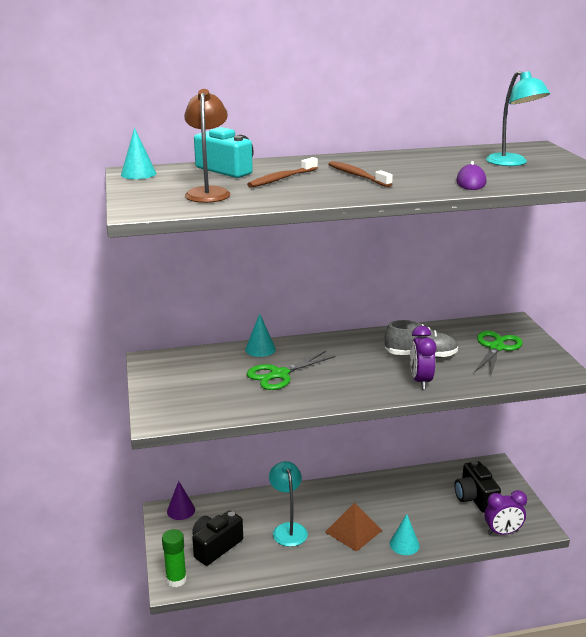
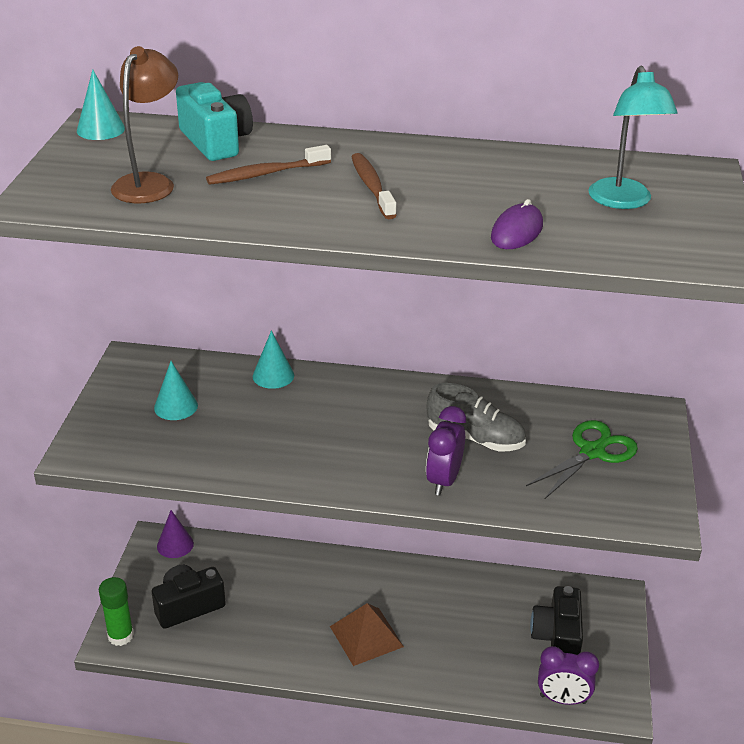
camera: 20 degrees right, 10 degrees up
(279, 375) = (268, 422): green scissors -> none
(288, 529) = (287, 609): turquoise lamp -> none
(404, 544) = (420, 675): turquoise cone -> turquoise cone (176, 406)

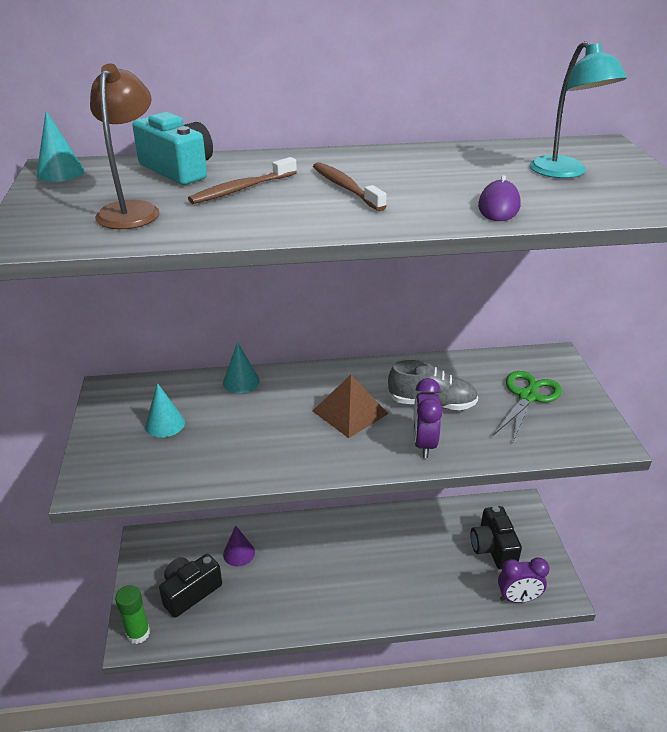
camera: 15 degrees left, 0 degrees up
(175, 544) = (162, 540): purple cone -> purple cone (239, 553)
(366, 636) = (347, 583): brown pyramid -> brown pyramid (350, 412)

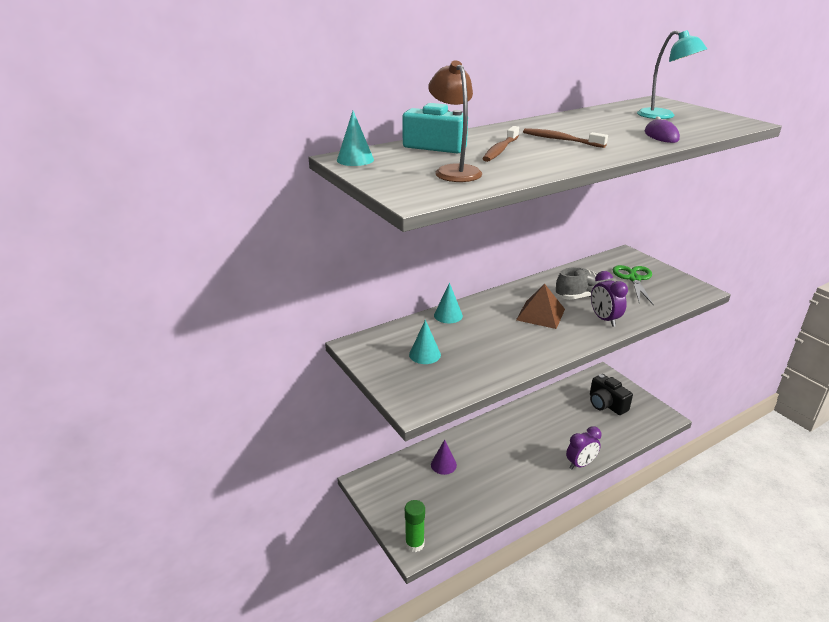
camera: 25 degrees left, 5 degrees down
(190, 592) = (429, 502): black camera -> none
(518, 598) = (644, 428): purple clock -> purple clock (580, 464)

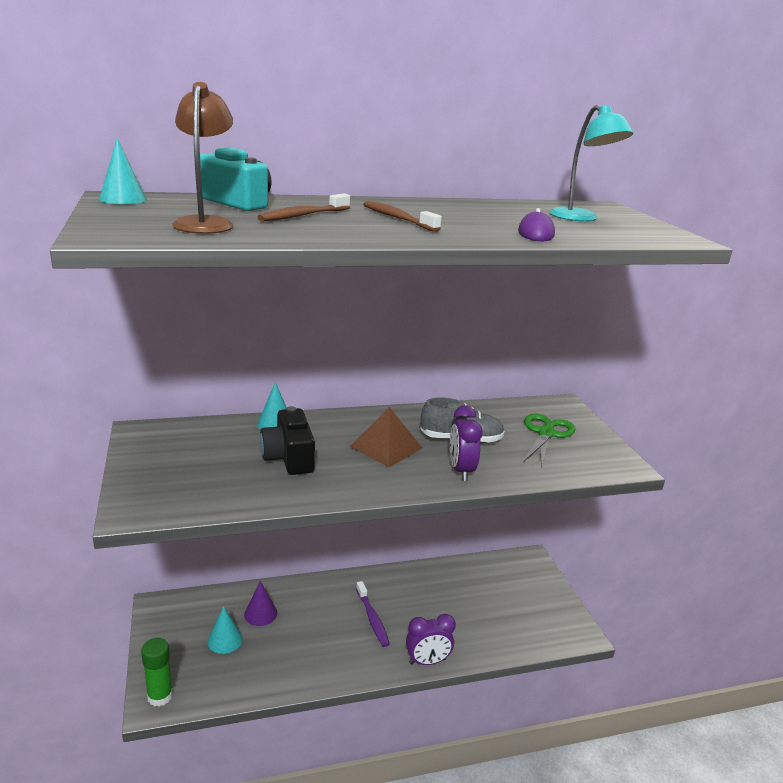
camera: 15 degrees right, 5 degrees down
(425, 354) = (204, 459): turquoise cone -> turquoise cone (225, 640)
(524, 446) = (372, 618): none -> purple toothbrush
(606, 404) = (511, 597): black camera -> black camera (289, 457)

